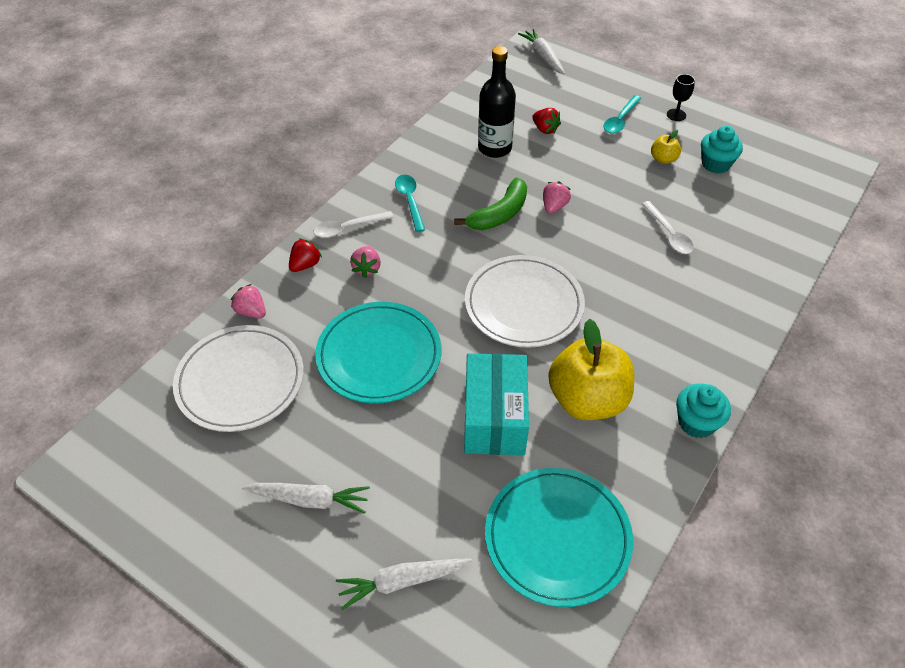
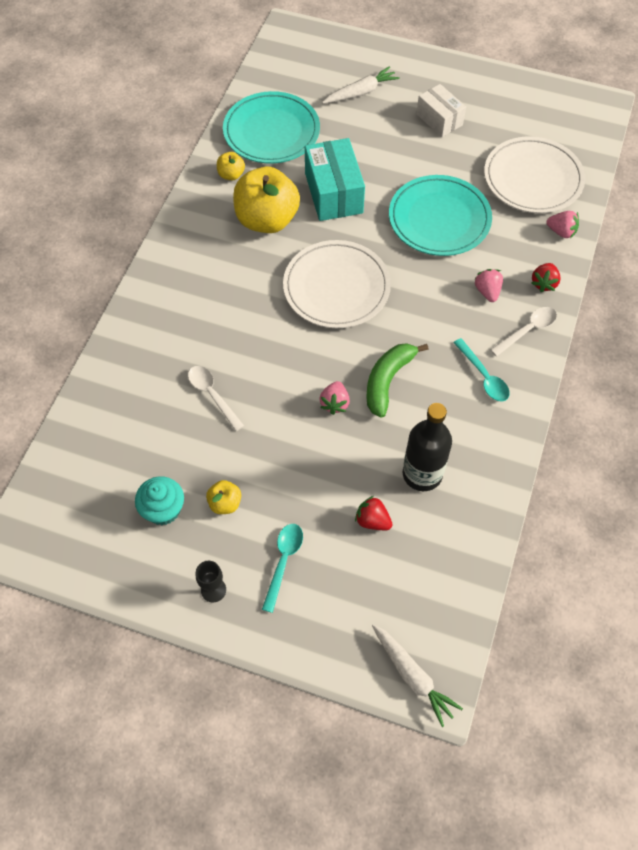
camera: 165 degrees right, 10 degrees up
(309, 500) = (439, 119): white carrot -> white box
(626, 476) = (231, 175): none -> yellow apple
(696, 422) = (182, 221): turquoise cupcake -> none

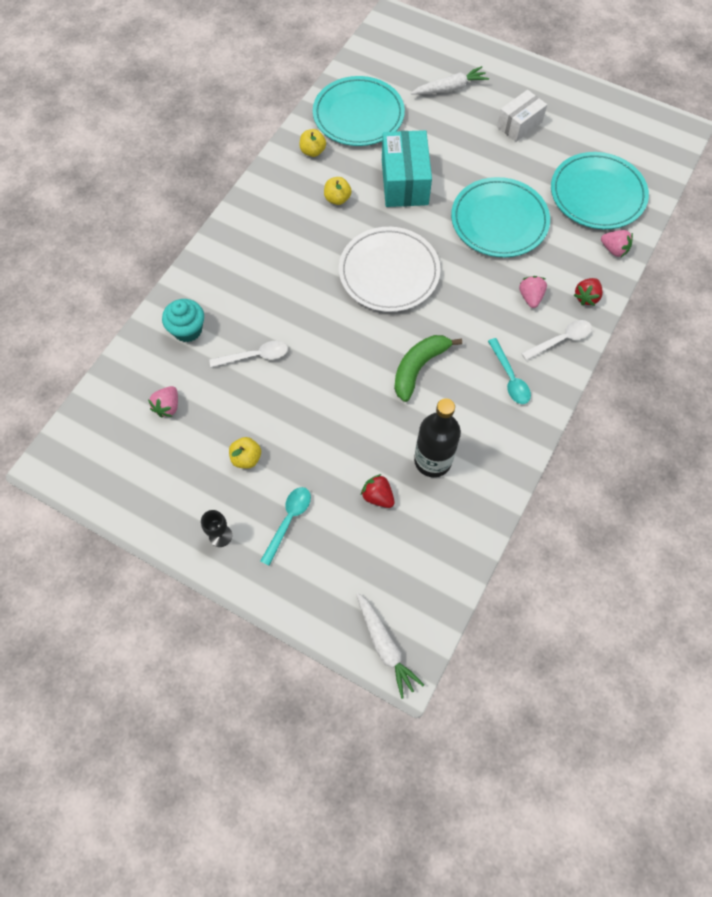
camera: 10 degrees right, 5 degrees up
(163, 510) = (190, 455): turquoise cupcake -> turquoise cupcake (187, 330)
(212, 395) = (255, 356): white spoon -> white spoon turned 105 degrees clockwise
(267, 220) = (337, 199): yellow apple -> yellow apple, size x0.45
(335, 403) = (365, 381): pink strawberry -> pink strawberry (168, 406)
(439, 119) = (519, 124): white box -> white box turned 75 degrees clockwise
(533, 179) = (597, 194): white plate -> turquoise plate

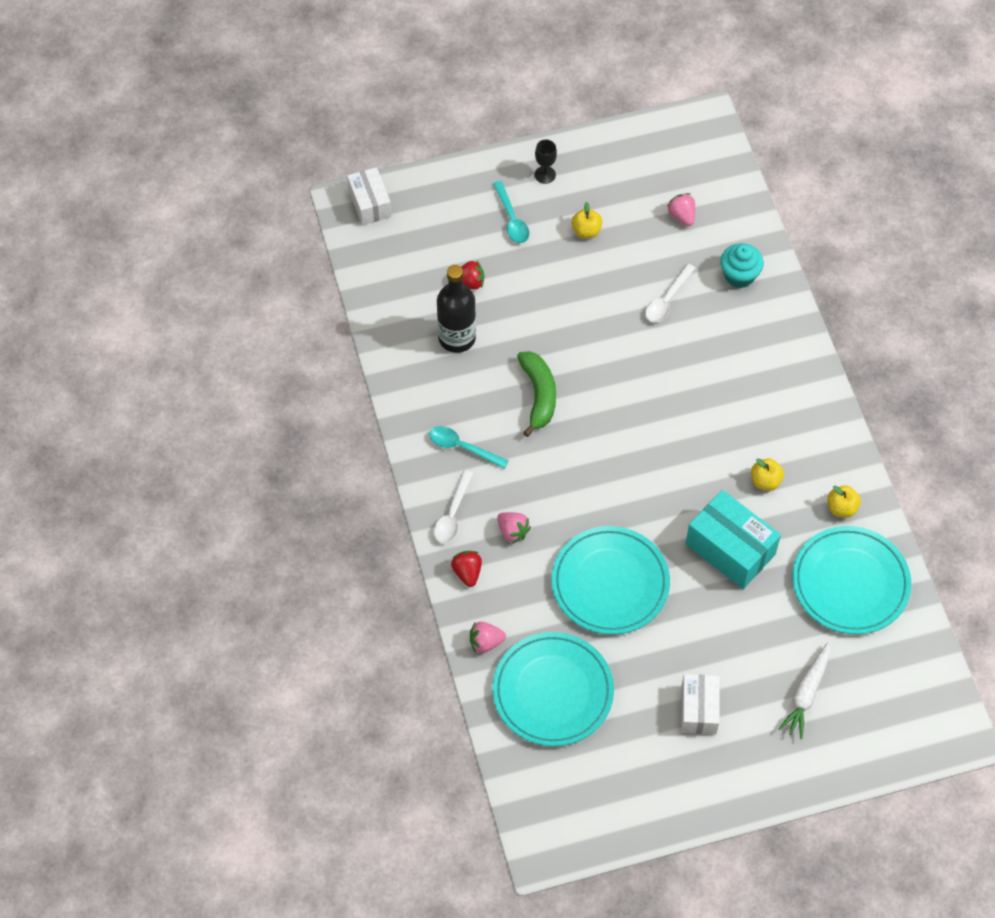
camera: 135 degrees right, 5 degrees down
(385, 645) = (370, 204): white carrot -> white box
(389, 272) = (647, 452): white plate -> none

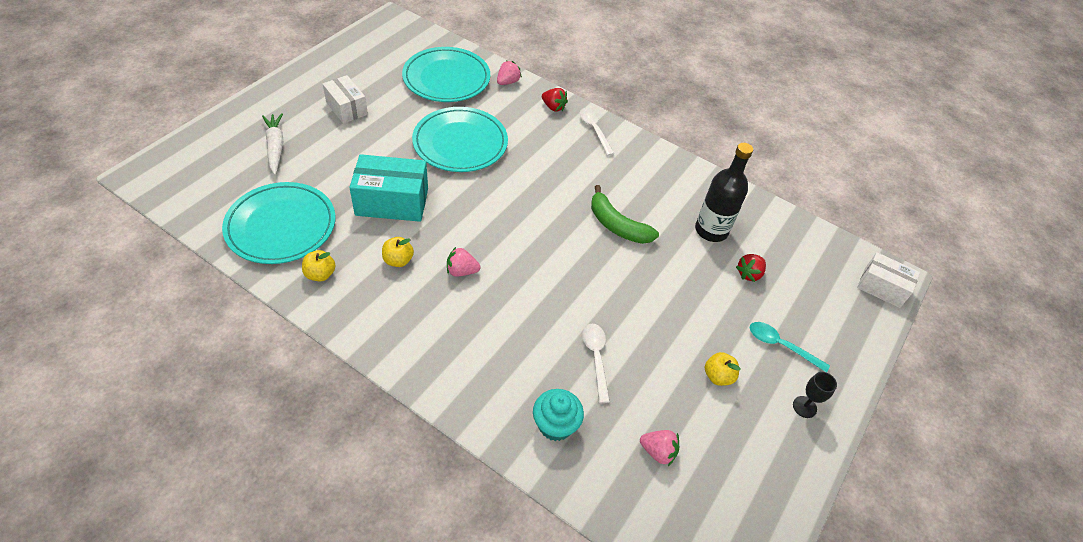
camera: 135 degrees right, 10 degrees down
(462, 447) = (629, 167): turquoise spoon -> none
(512, 531) = (549, 139): pink strawberry -> pink strawberry (461, 271)

